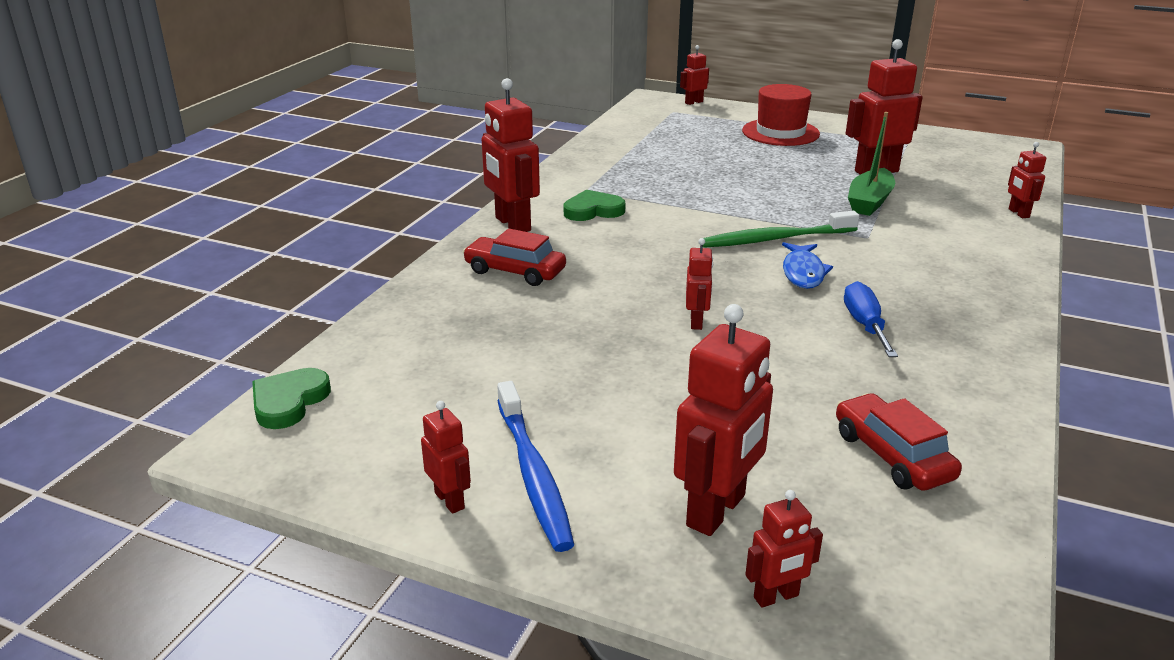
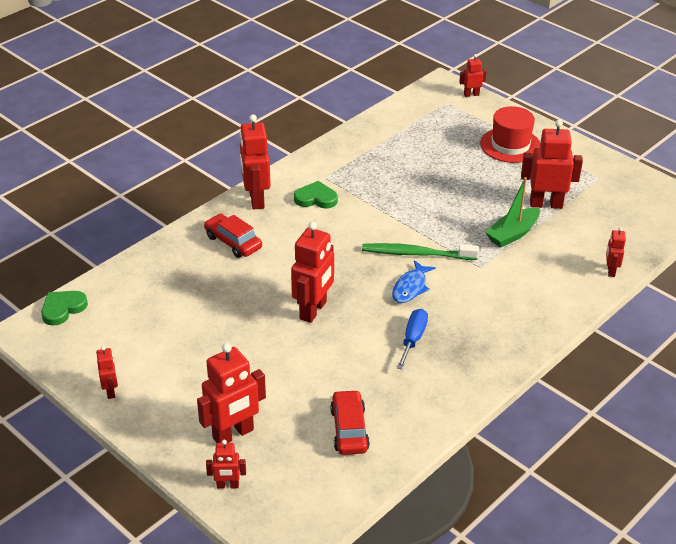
camera: 20 degrees right, 10 degrees up
(533, 474) = (158, 387): blue toothbrush -> none
(696, 322) = (313, 310): red robot -> red robot, size x1.92

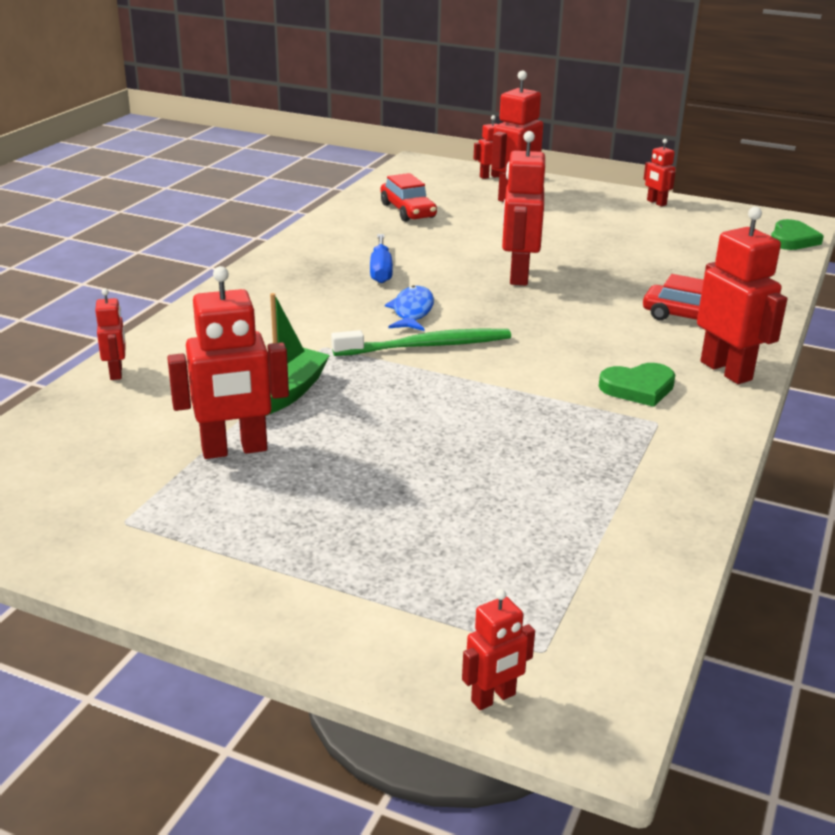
camera: 160 degrees right, 10 degrees down
(510, 145) = (336, 560): red hat -> none

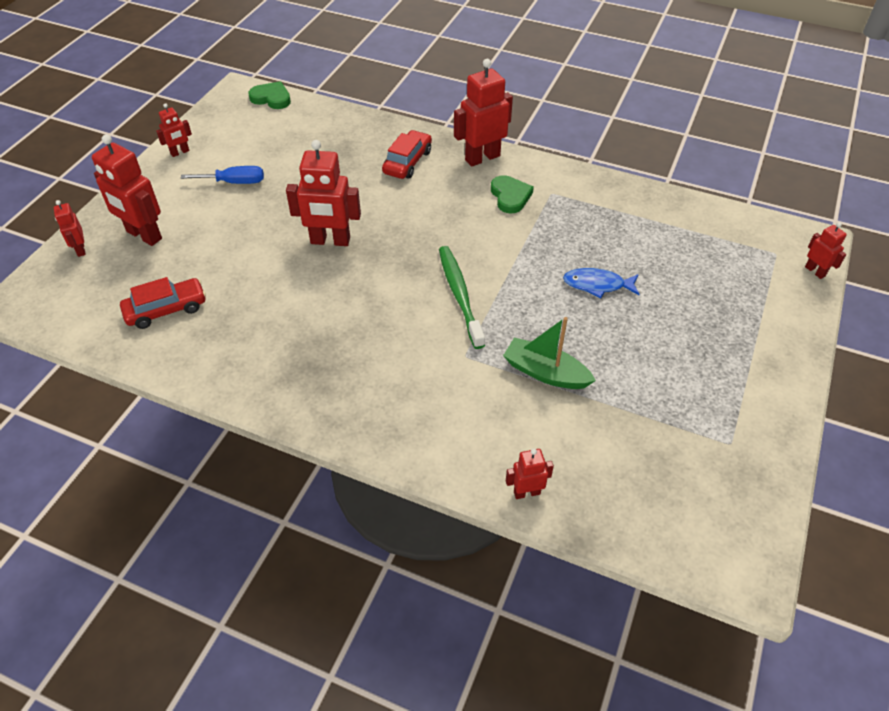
camera: 90 degrees left, 20 degrees up
(234, 450) = (629, 394): red robot -> none
(381, 271) = (315, 325): blue screwdriver -> blue screwdriver (234, 182)
(412, 311) = (399, 304): blue fish -> blue fish (597, 285)

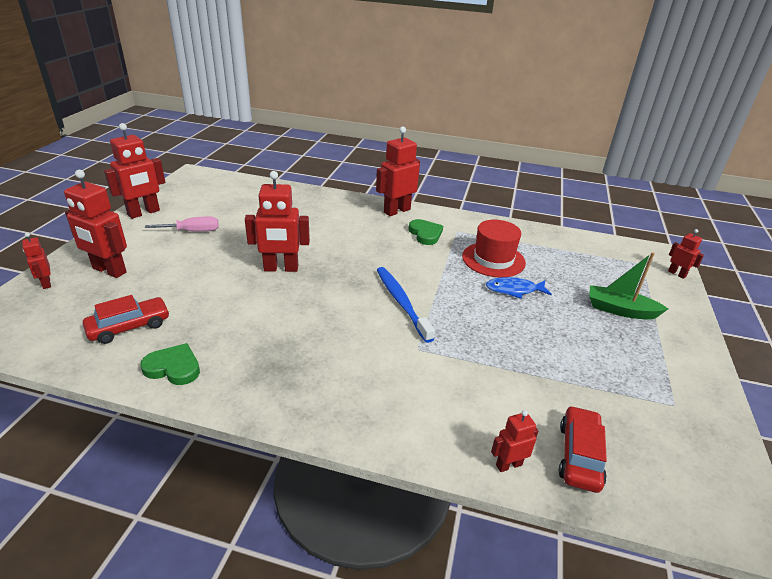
camera: 10 degrees left, 15 degrees down
(180, 152) = (144, 213): red robot -> red robot, size x1.92
(234, 182) = (193, 231): blue screwdriver -> pink screwdriver
(271, 98) = (221, 178): green heart -> green heart (173, 367)
(407, 162) = (338, 215): red car -> red car (579, 455)
(459, 295) = (401, 302): green toothbrush -> blue toothbrush
(545, 373) = (493, 358): green boat -> green boat (620, 310)
(585, 239) = (493, 259): none -> red hat

